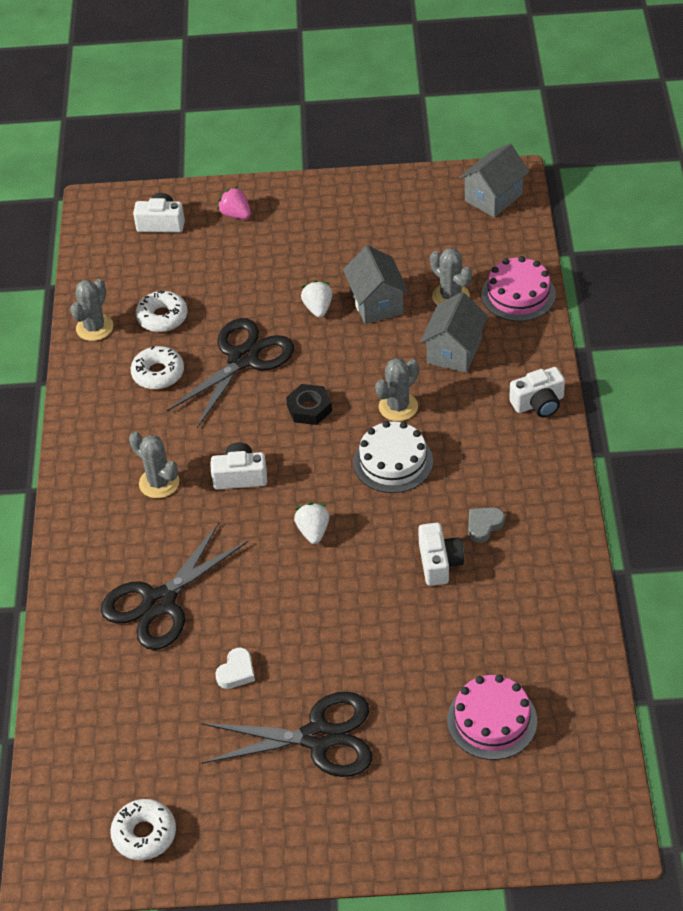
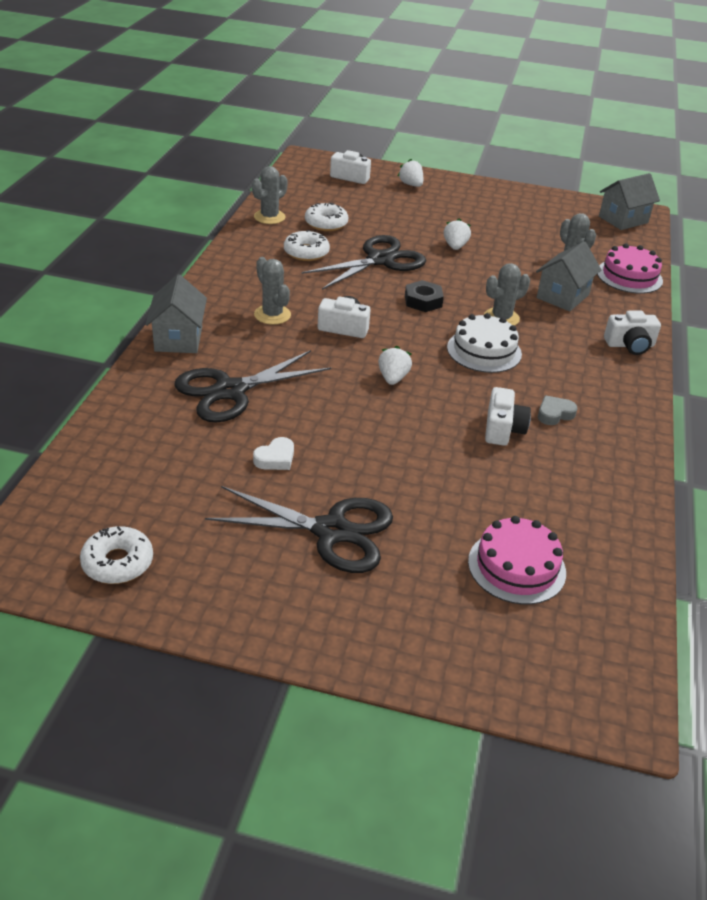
camera: 10 degrees right, 10 degrees down
(236, 214) = (411, 185): pink strawberry -> white strawberry
(377, 303) = (505, 254): grey house -> grey house (178, 339)

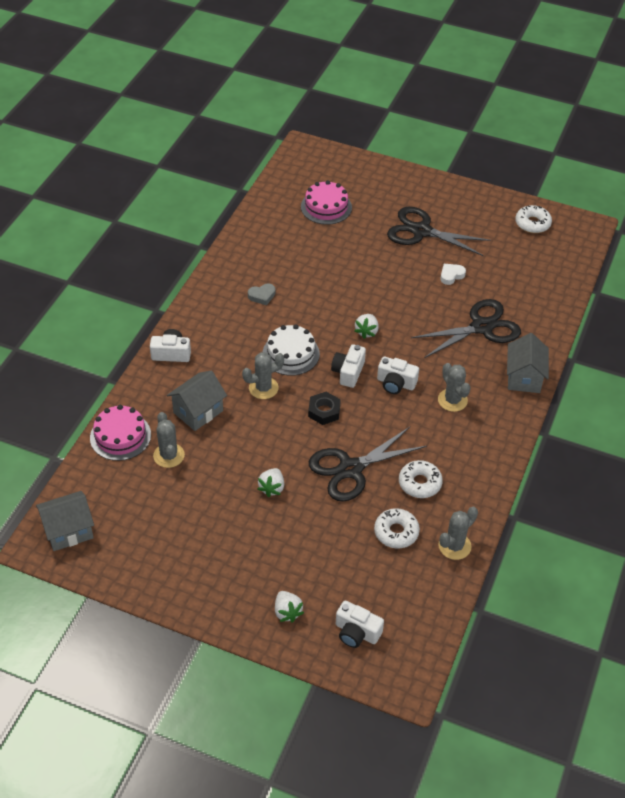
camera: 170 degrees left, 10 degrees up
(503, 429) = (302, 286): white camera -> white camera (348, 372)

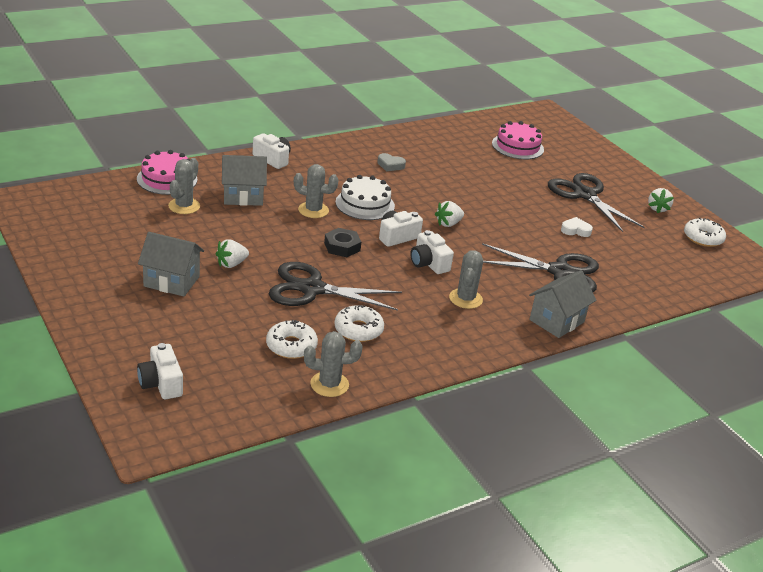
camera: 35 degrees right, 15 degrees down
(68, 531) = (51, 204): grey house -> grey house (171, 281)
(287, 612) = (127, 337): white strawberry -> white strawberry (657, 208)

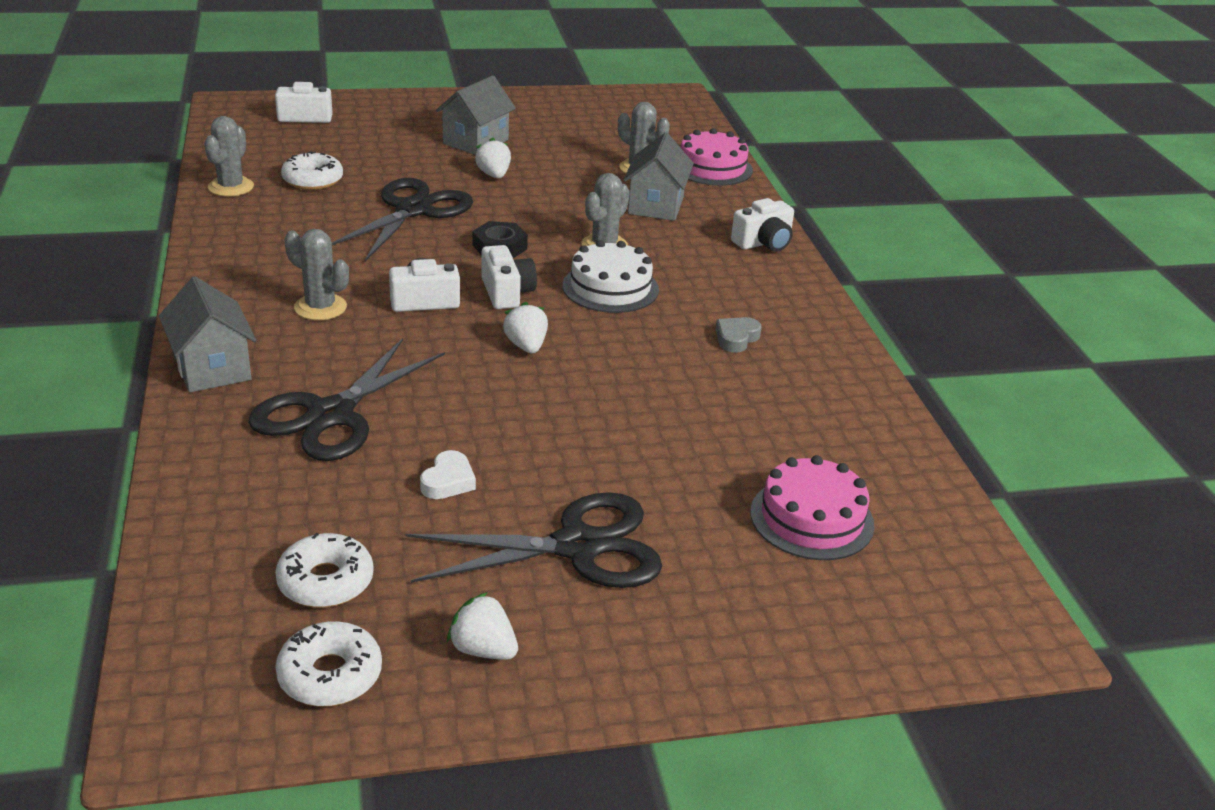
camera: 110 degrees right, 0 degrees up
(358, 330) = (311, 221): white donut -> white donut (325, 581)

